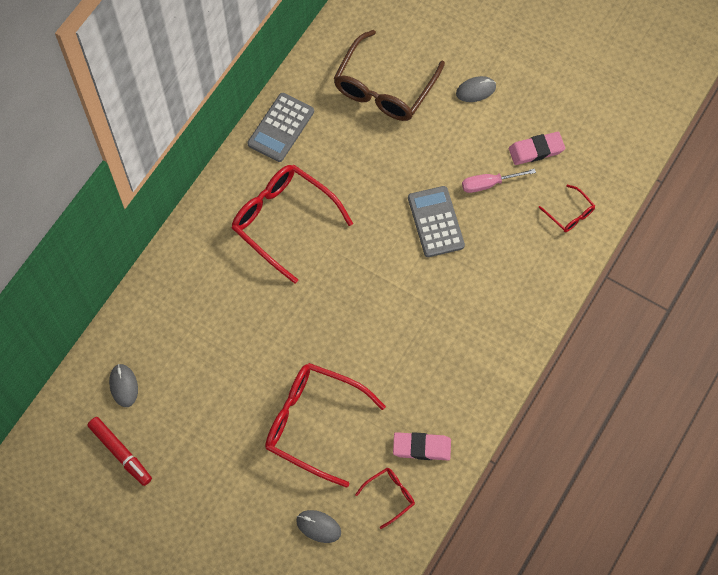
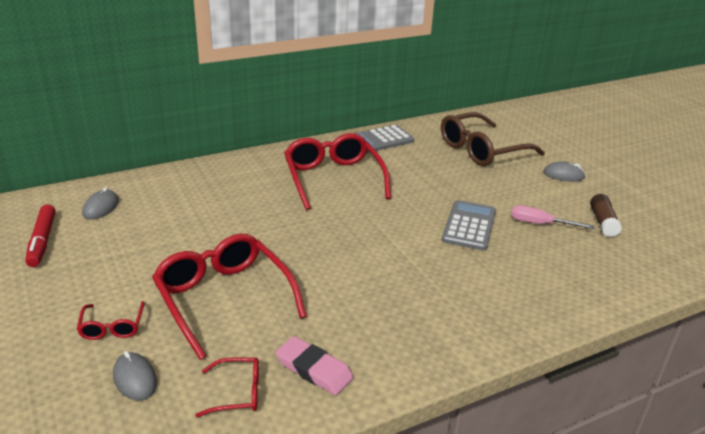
camera: 30 degrees right, 35 degrees down
(536, 150) = (603, 222): pink eraser -> brown glue stick
(570, 214) = (617, 271): red glasses -> red glasses (112, 327)

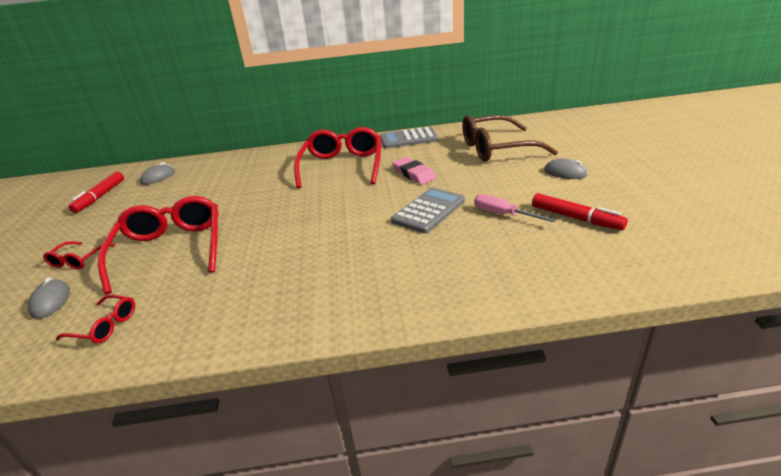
camera: 25 degrees right, 0 degrees up
(314, 369) = (180, 317): pink eraser -> pink eraser (414, 174)
(603, 222) = (576, 218): brown glue stick -> red marker

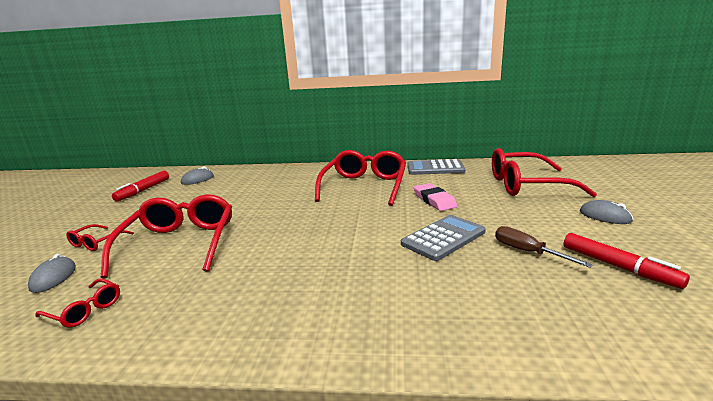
camera: 10 degrees right, 10 degrees down
(496, 149) = (526, 185): brown glasses -> red glasses
(503, 214) = (528, 252): pink screwdriver -> brown screwdriver

